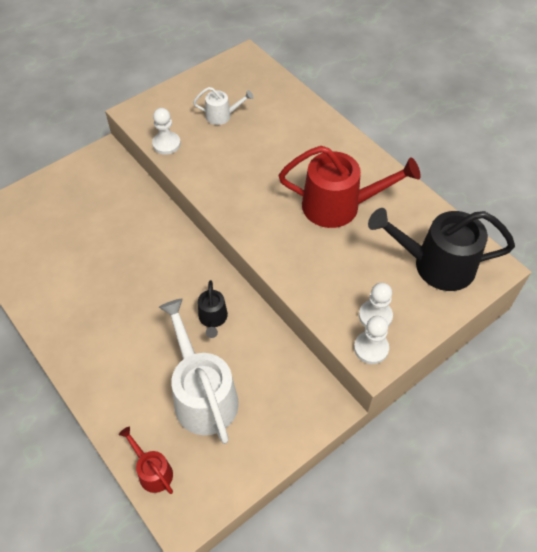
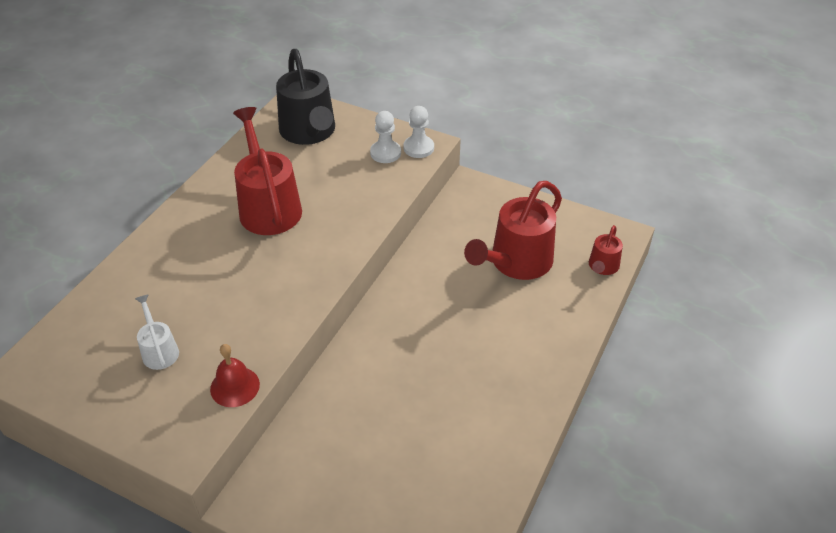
camera: 115 degrees left, 10 degrees down
(166, 144) = (235, 386): white pawn -> red bell
(202, 395) = (516, 262): white watering can -> red watering can
(213, 319) = (436, 285): black watering can -> none

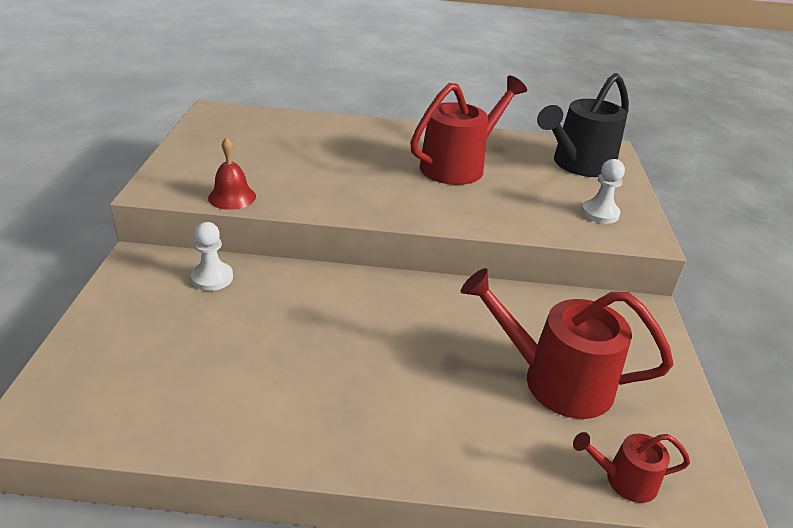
camera: 65 degrees right, 10 degrees down
(159, 350) = (257, 155): white watering can -> none
(418, 148) = (633, 233): white pawn -> white pawn (212, 278)

